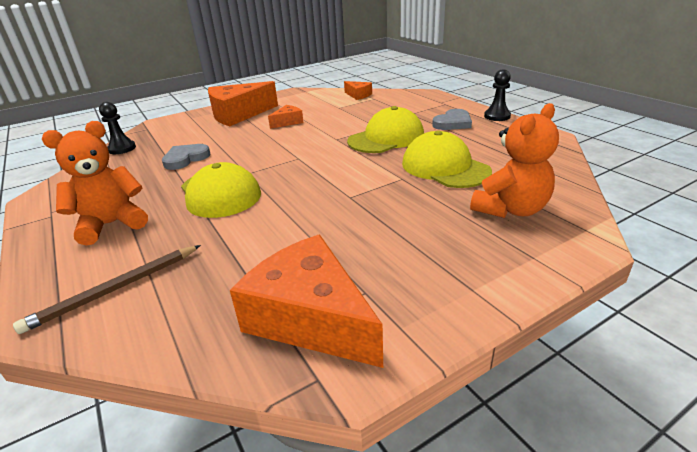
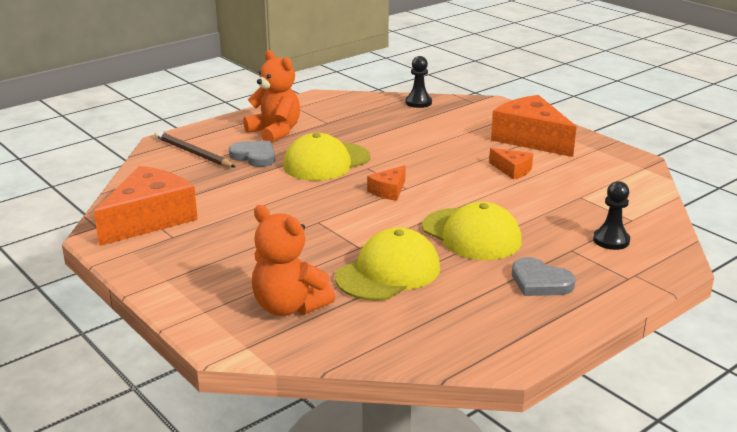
camera: 80 degrees right, 5 degrees down
(185, 159) = (397, 134): grey heart -> grey heart (254, 156)
(358, 95) = (641, 207): orange cheese -> orange cheese (389, 191)
(497, 116) = (581, 321): black pawn -> black pawn (611, 240)

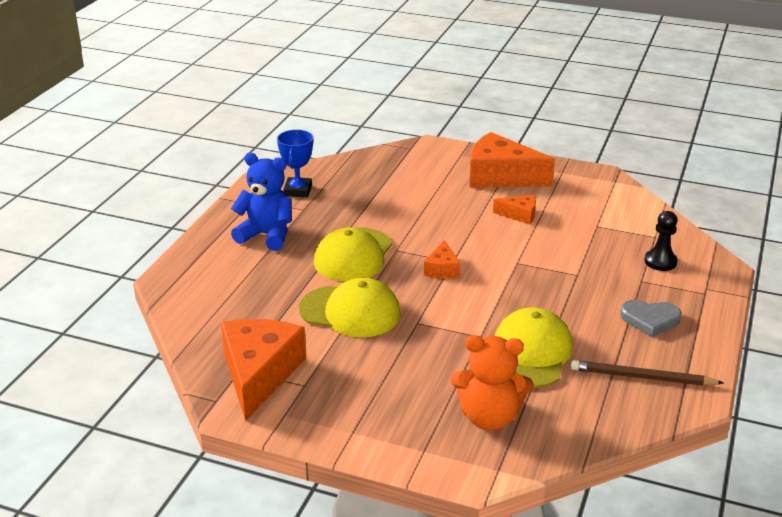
camera: 30 degrees left, 5 degrees up
(192, 153) = (212, 284): brown pencil -> brown pencil (642, 377)
(254, 156) = (278, 269): grey heart -> none
(275, 132) = (266, 235): orange teddy bear -> blue teddy bear
(338, 109) = (298, 191): none -> blue trophy
(418, 102) = (363, 162): black pawn -> none
(471, 234) = (555, 292): yellow cap -> yellow cap (350, 312)

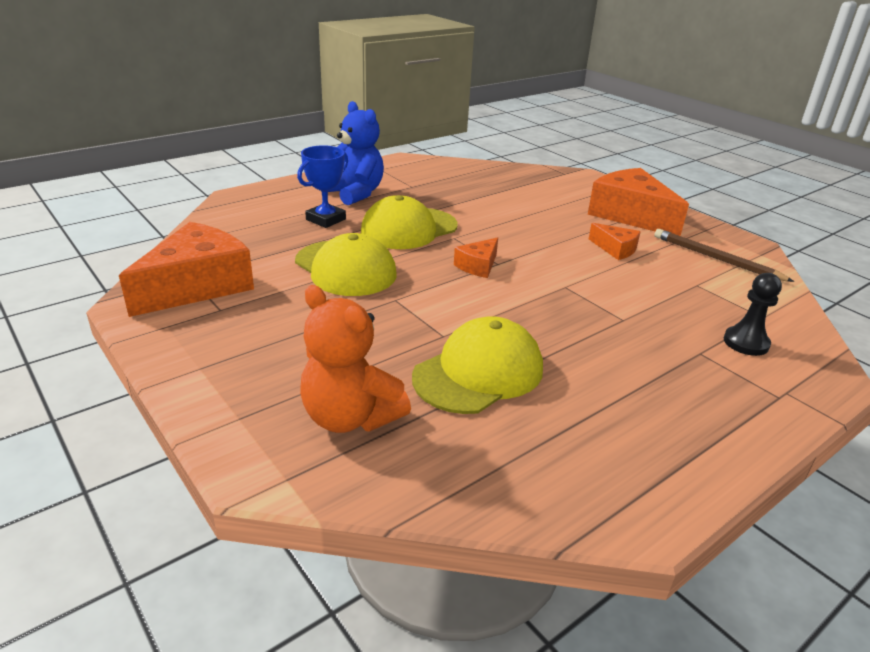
camera: 30 degrees right, 0 degrees up
(298, 191) = (424, 173): blue trophy -> blue trophy (326, 219)
(642, 377) = (590, 456): brown pencil -> brown pencil (716, 258)
(650, 320) = (670, 397): grey heart -> none

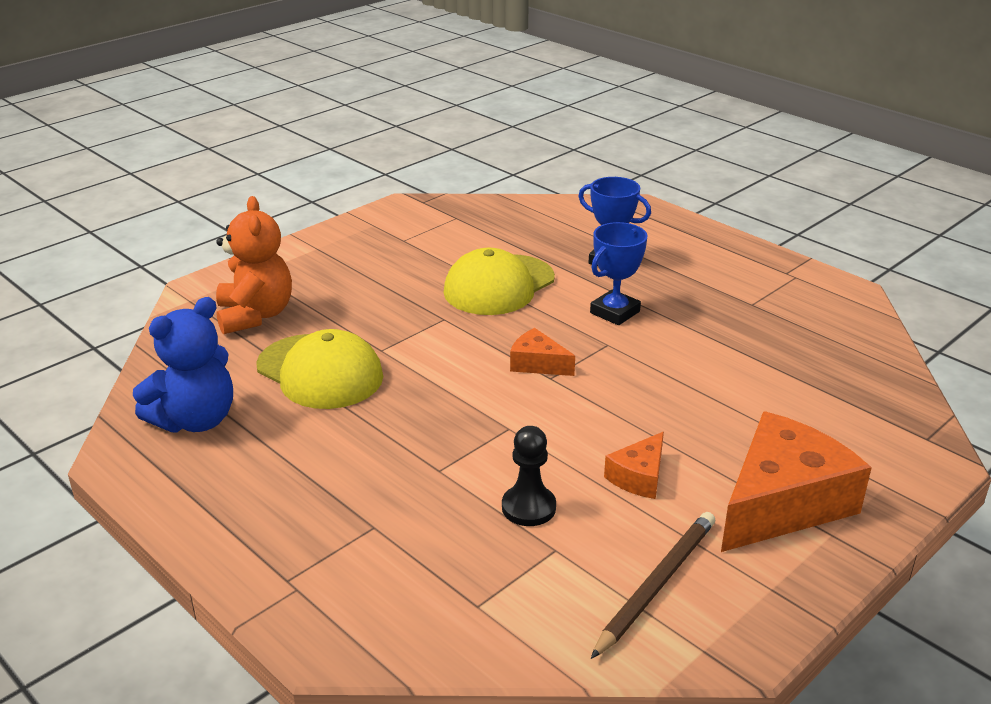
camera: 85 degrees right, 0 degrees up
(198, 285) = (440, 224): orange cheese -> none
(350, 417) = (255, 315): orange teddy bear -> orange teddy bear turned 135 degrees clockwise
(355, 193) = (697, 269): blue teddy bear -> blue teddy bear (195, 420)
(409, 229) = (614, 312): yellow cap -> blue trophy
(746, 343) = (403, 572): black pawn -> black pawn (528, 507)

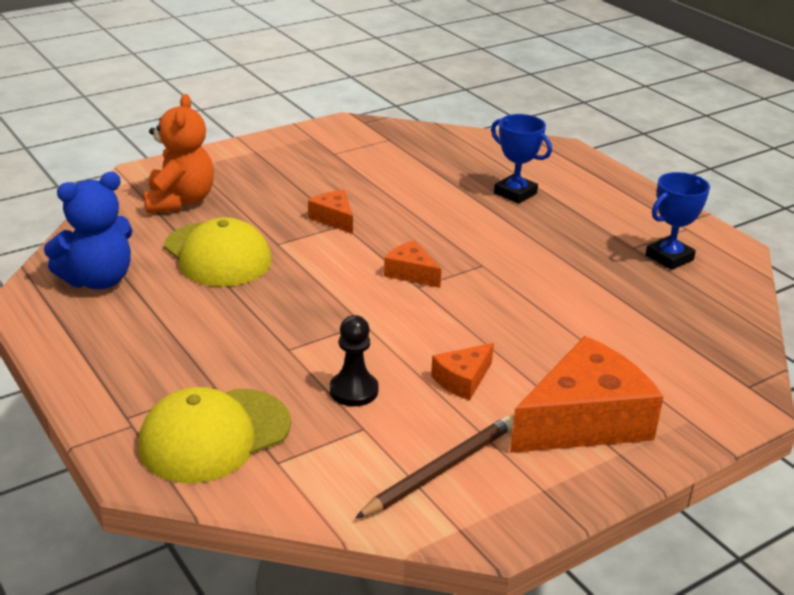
camera: 10 degrees right, 0 degrees up
(431, 313) = (334, 219): none -> orange cheese
(499, 285) = (403, 202): yellow cap -> yellow cap (214, 435)
(614, 312) = (500, 238): blue trophy -> blue trophy (669, 257)

